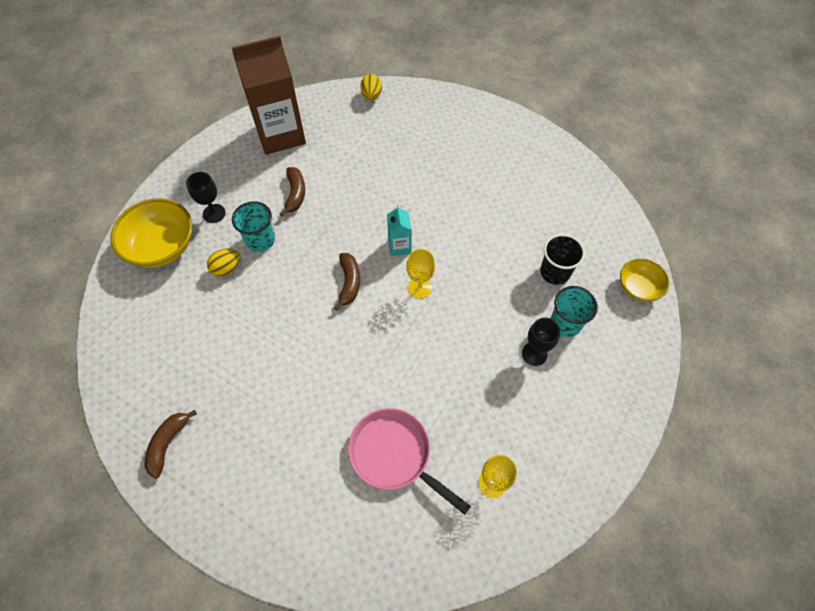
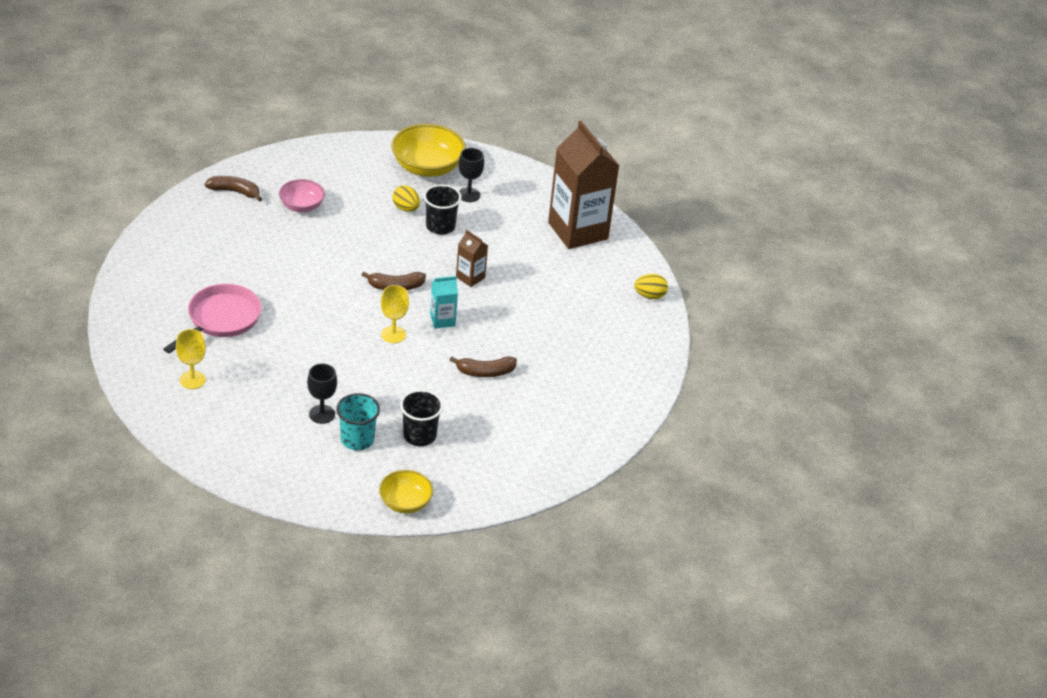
camera: 80 degrees right, 20 degrees down
(207, 369) = (301, 206): none -> pink bowl
(260, 240) = (440, 226): turquoise cup -> black cup
(295, 194) = (499, 246): brown banana -> brown banana (485, 372)
(339, 220) = (470, 277): none -> brown carton

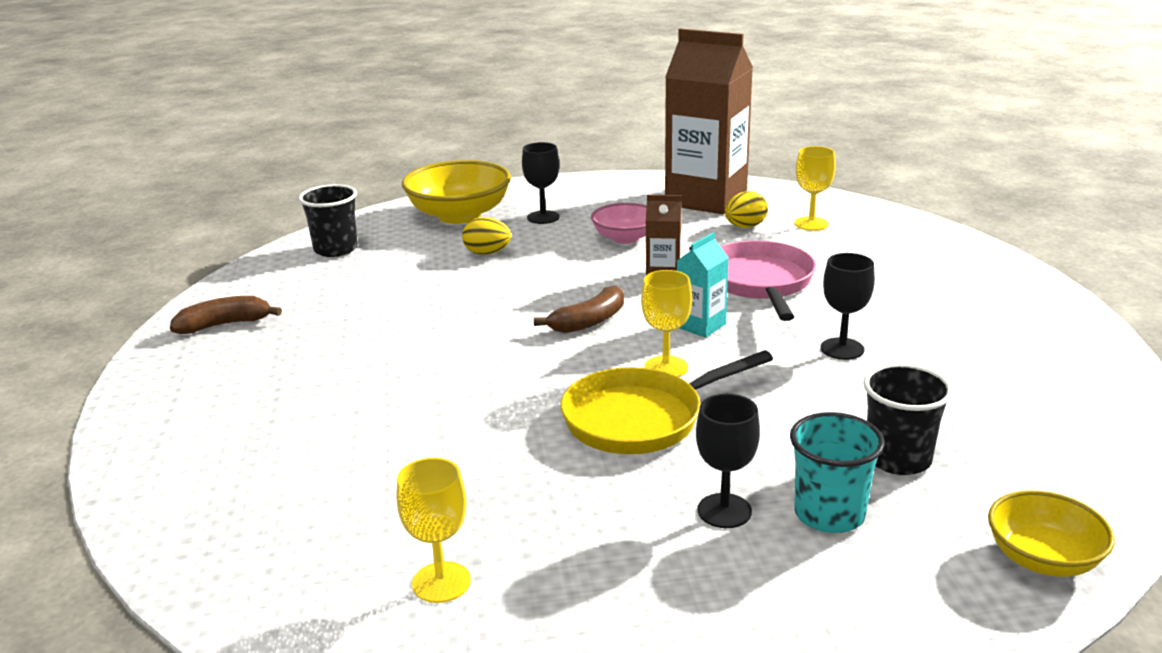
camera: 30 degrees left, 15 degrees down
(221, 319) = (384, 471): pink pan -> pink pan (760, 283)
(301, 206) = (345, 301): pink bowl -> pink bowl (625, 238)
(347, 354) = (640, 418): none -> yellow pan
(440, 226) = (554, 251): black cup -> black cup (336, 249)
(485, 372) = (842, 349): brown banana -> black goblet
(604, 284) = (811, 224): none -> yellow goblet
(649, 296) = (868, 214): yellow egg -> yellow egg (745, 227)

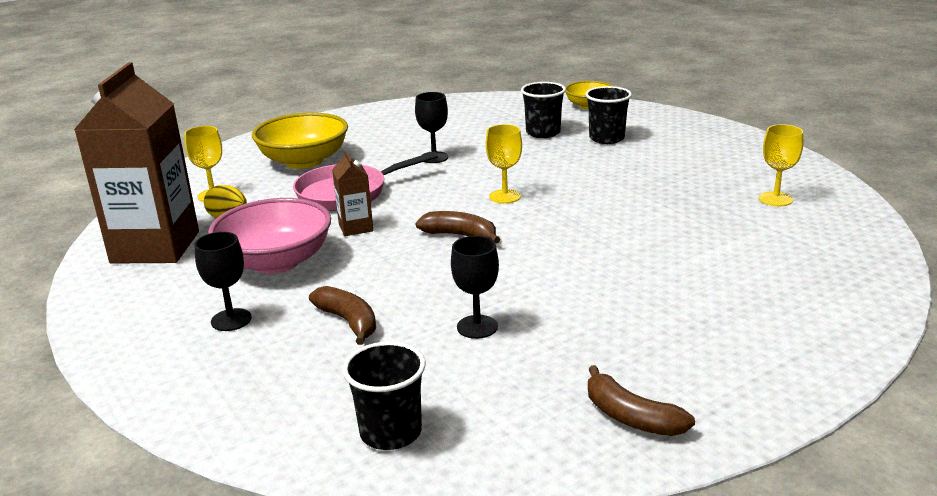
camera: 115 degrees left, 0 degrees up
(459, 215) = (239, 379): yellow bowl -> yellow bowl (304, 161)
(487, 253) = (348, 321): yellow egg -> brown banana
(625, 238) = (276, 262): pink bowl -> pink bowl, size x1.68
(640, 418) = (573, 190): yellow pan -> none
(701, 326) = (435, 198): turquoise carton -> none
(724, 511) = (632, 156): black goblet -> black goblet (477, 327)
(829, 514) = (606, 138): turquoise cup -> black cup

